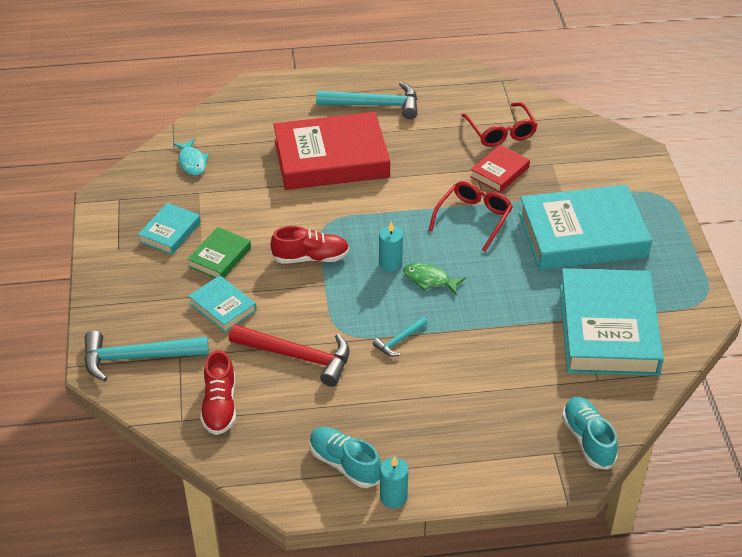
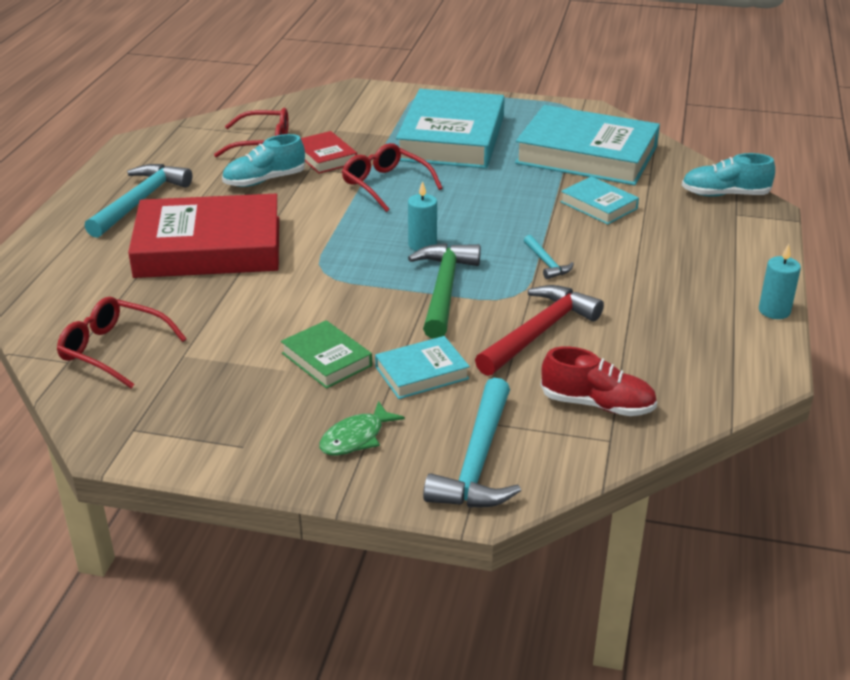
camera: 70 degrees left, 10 degrees down
(170, 232) = (244, 393): turquoise book -> turquoise book (598, 205)
(192, 162) = (114, 350): turquoise fish -> red glasses
(311, 258) = (376, 293): red shoe -> none
(331, 158) = (208, 247): red book -> red book turned 75 degrees clockwise
(332, 292) = (444, 290): none -> green hammer
(344, 464) = (719, 332): turquoise shoe -> turquoise shoe (264, 180)
(429, 280) = (463, 227): green fish -> green fish (356, 438)

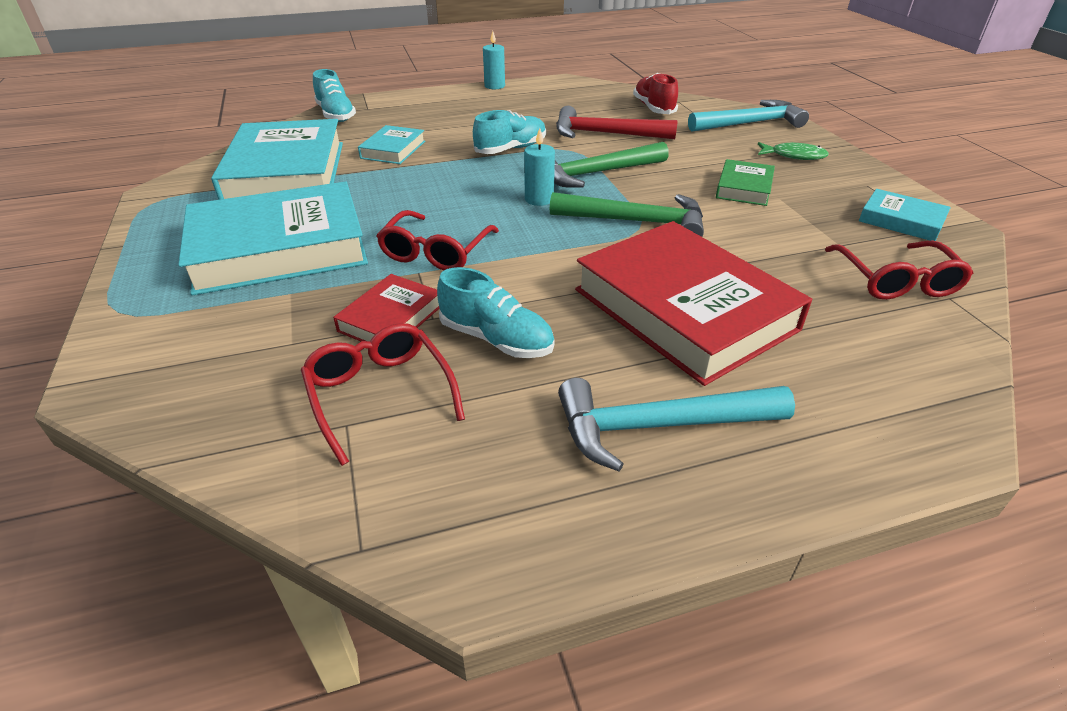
camera: 120 degrees left, 5 degrees up
(335, 274) = (636, 221): none -> green hammer
(422, 373) = (704, 155): turquoise book -> turquoise book (901, 220)
(546, 263) = (511, 149): turquoise hammer -> turquoise shoe

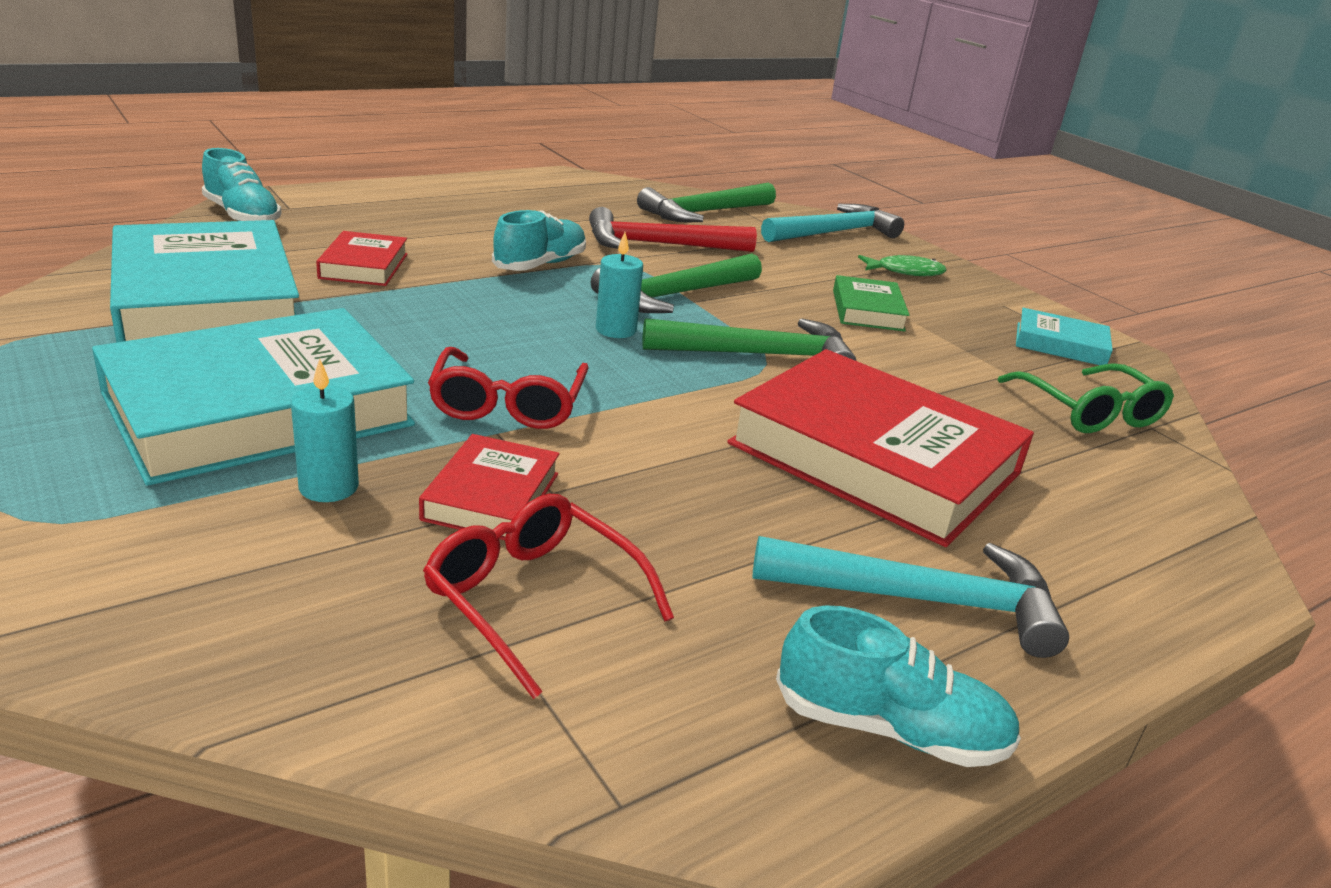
camera: 20 degrees left, 10 degrees down
(393, 150) = (364, 266): turquoise book -> red book
(494, 86) = (469, 180): turquoise candle -> turquoise candle (328, 487)
(496, 339) = (657, 513): turquoise shoe -> turquoise shoe (889, 728)
(653, 108) = (705, 213): red shoe -> green hammer
(660, 426) = (920, 600): turquoise hammer -> turquoise hammer turned 150 degrees counterclockwise
(895, 280) = (1088, 411): red glasses -> green glasses

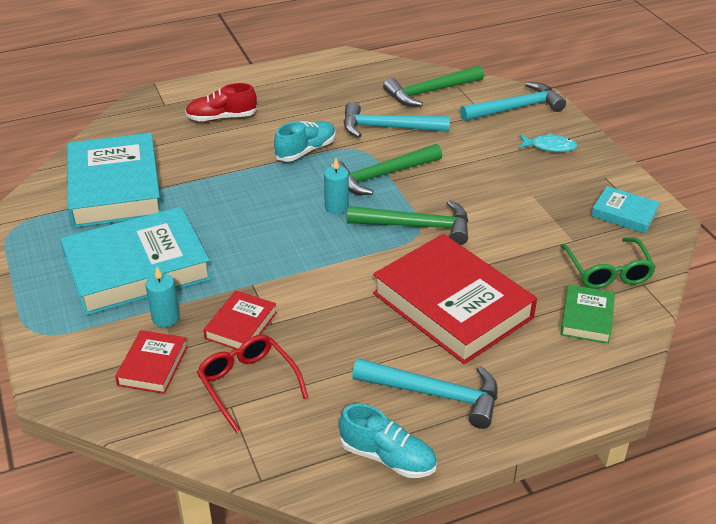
camera: 15 degrees right, 10 degrees up
(242, 216) = (137, 114): turquoise shoe -> none
(364, 266) = (202, 156): red book -> red book (153, 366)
(390, 225) = (222, 118): none -> red shoe
(508, 404) = (262, 264): red glasses -> none
(660, 245) = (388, 128): red hammer -> turquoise hammer
(868, 310) = (504, 185): green book -> green book (587, 318)
(905, 272) = (550, 147): green fish -> turquoise fish

